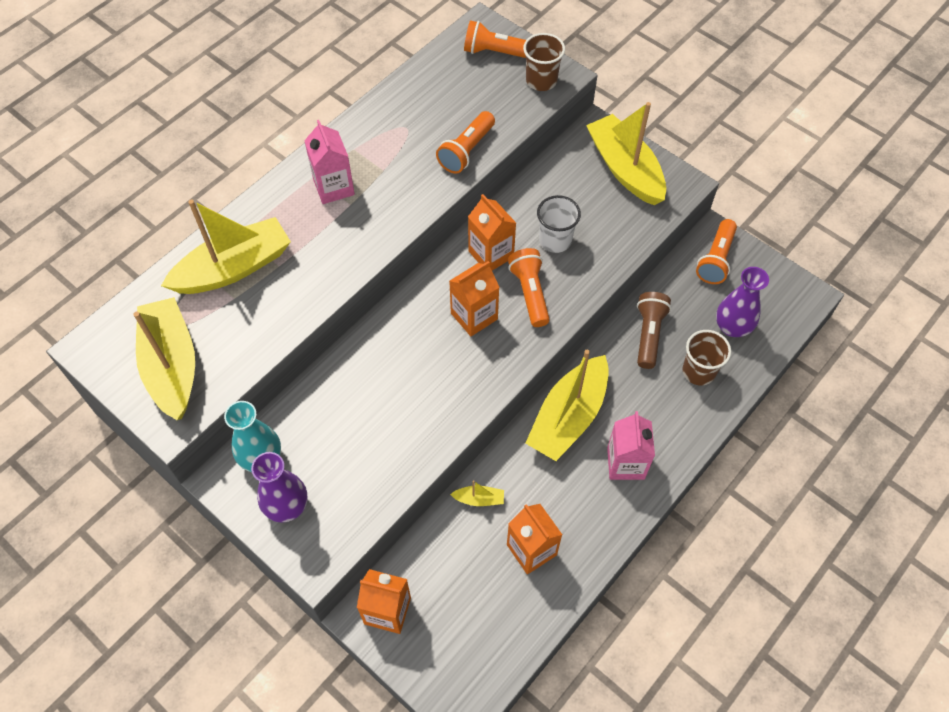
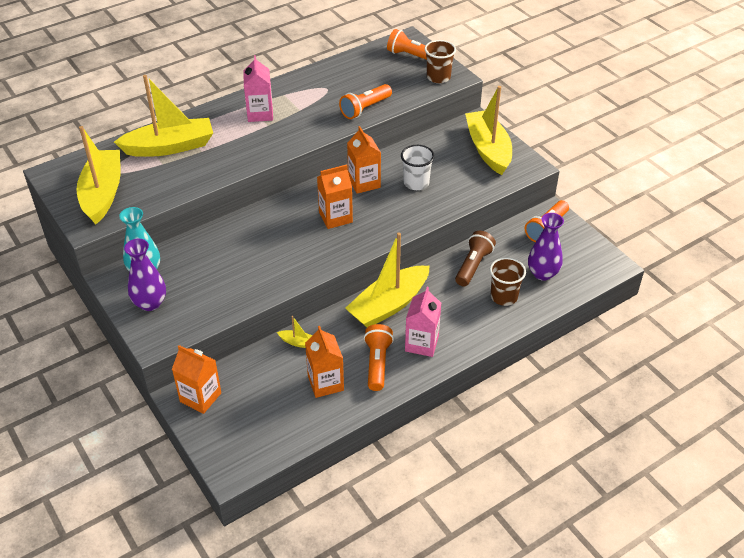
camera: 15 degrees right, 15 degrees down
(530, 293) = (383, 211): orange flashlight -> orange flashlight (377, 363)

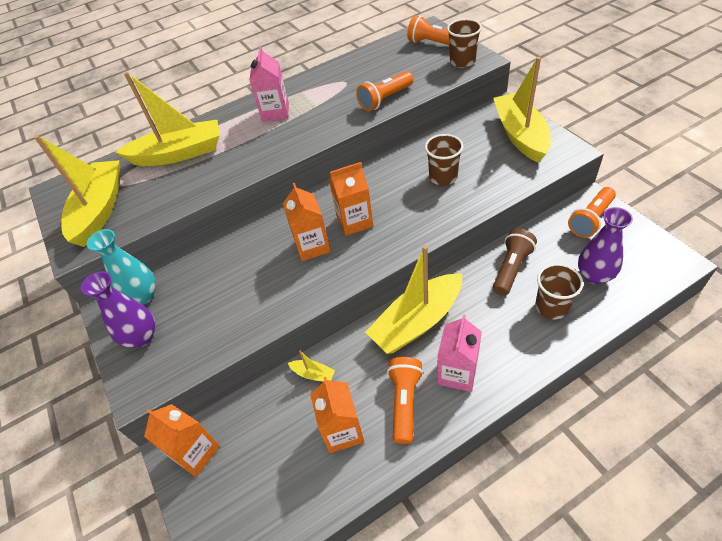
camera: 10 degrees right, 5 degrees up
(364, 183) = (386, 180): orange carton -> orange carton (312, 246)
(416, 183) = (443, 177): white cup -> brown cup

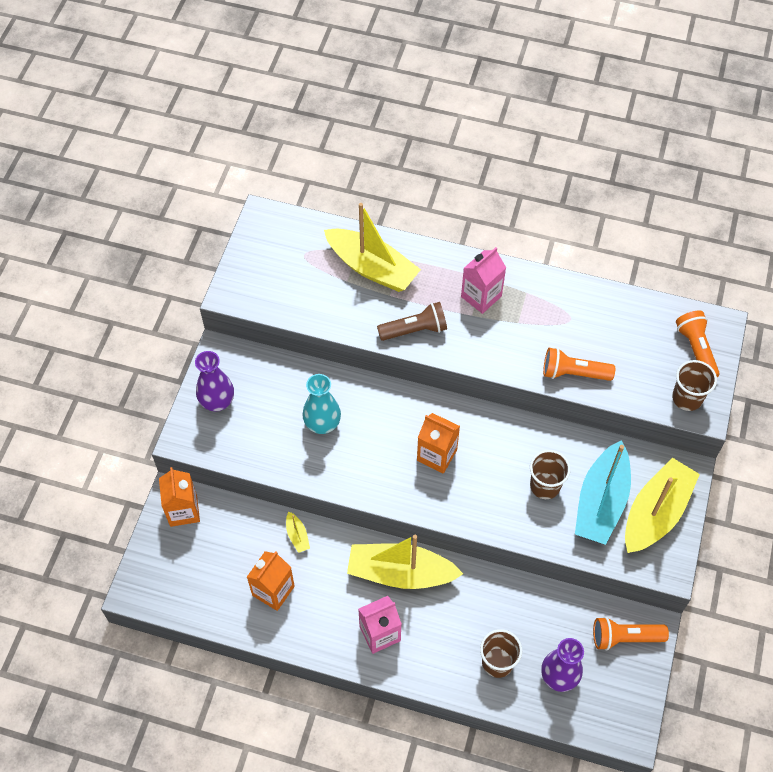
camera: 40 degrees right, 10 degrees up
(100, 210) = (273, 271): yellow boat -> none
(143, 296) = (246, 367): turquoise vase -> turquoise vase (322, 423)
(312, 246) = (386, 444): orange carton -> none
(404, 402) = (327, 614): orange flashlight -> none
(485, 156) = (601, 502): none -> turquoise boat
(511, 268) = (512, 607): brown flashlight -> brown flashlight (415, 330)

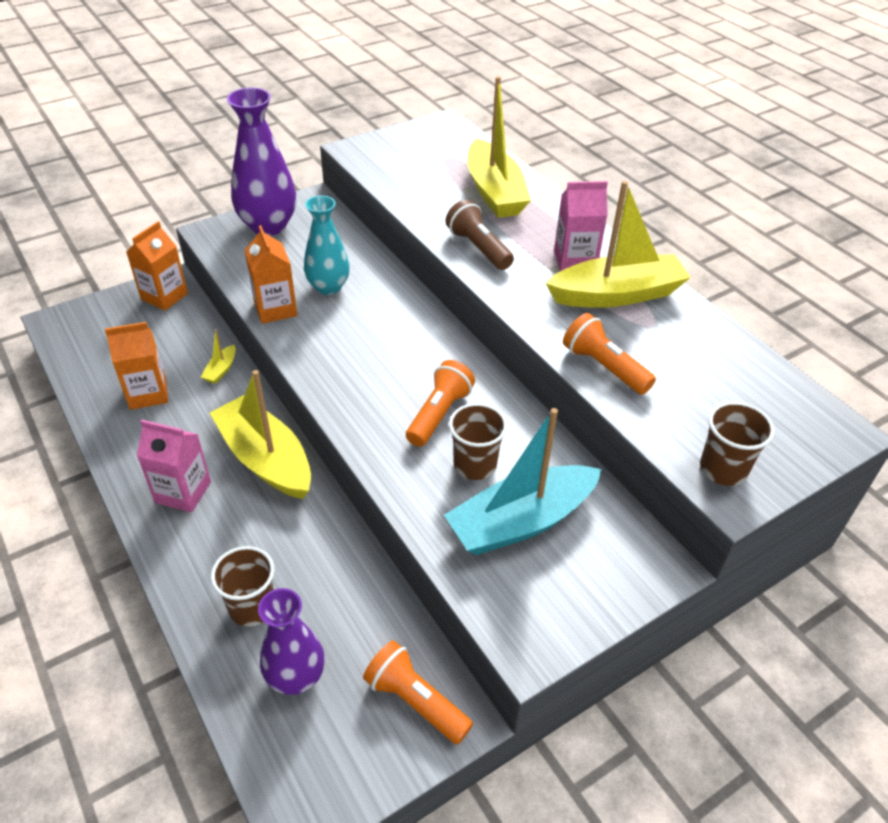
camera: 40 degrees right, 15 degrees down
(217, 401) = (268, 226): purple vase -> purple vase, size x1.51
(415, 330) = (478, 248): brown flashlight -> brown flashlight turned 150 degrees counterclockwise
(437, 455) = (397, 370): orange carton -> orange carton (275, 309)
(655, 512) = (576, 578): yellow boat -> yellow boat (616, 294)
(696, 349) = (784, 434): orange flashlight -> orange flashlight (439, 414)

